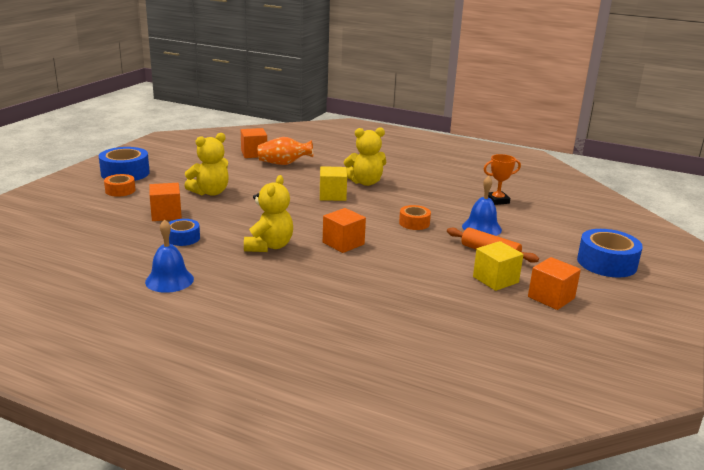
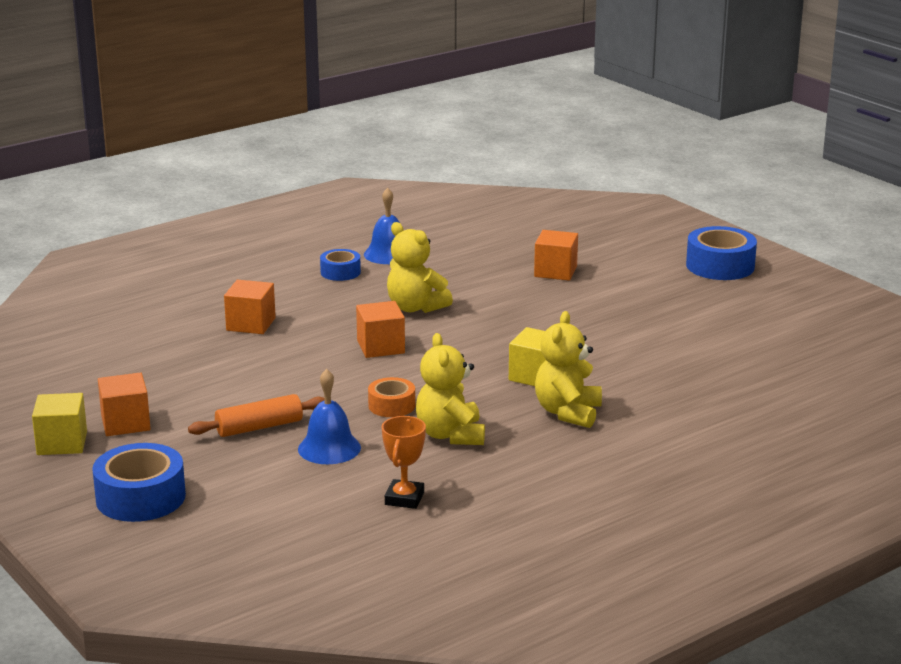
camera: 120 degrees right, 0 degrees up
(120, 190) = (655, 257): orange tape -> none
(183, 238) = (480, 271): blue tape -> blue tape (340, 272)
(210, 192) = (610, 303): yellow teddy bear -> yellow teddy bear (450, 435)
(254, 153) = (760, 357): orange cube -> orange cube (251, 324)
(284, 163) = (696, 370): orange vase -> none
(495, 279) = (198, 406): yellow cube -> yellow cube (62, 443)

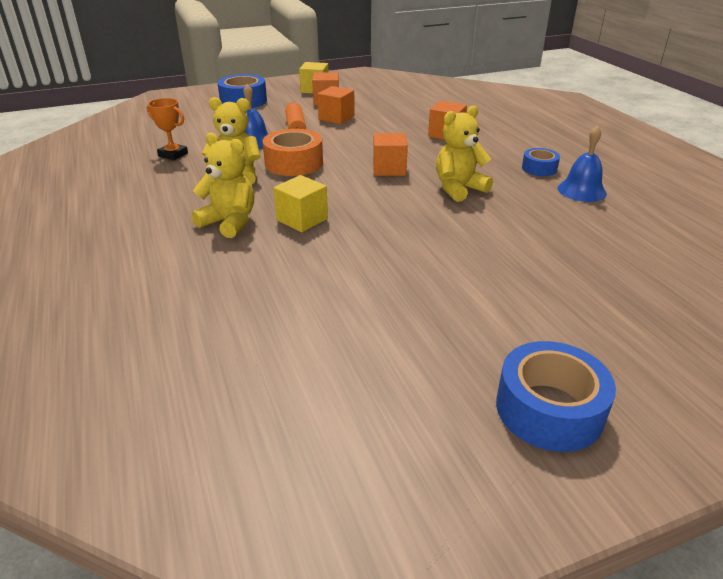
camera: 105 degrees right, 10 degrees up
(391, 406) = (294, 163): orange tape -> orange tape, size x1.71
(555, 271) = (535, 269): orange cube -> orange cube (336, 118)

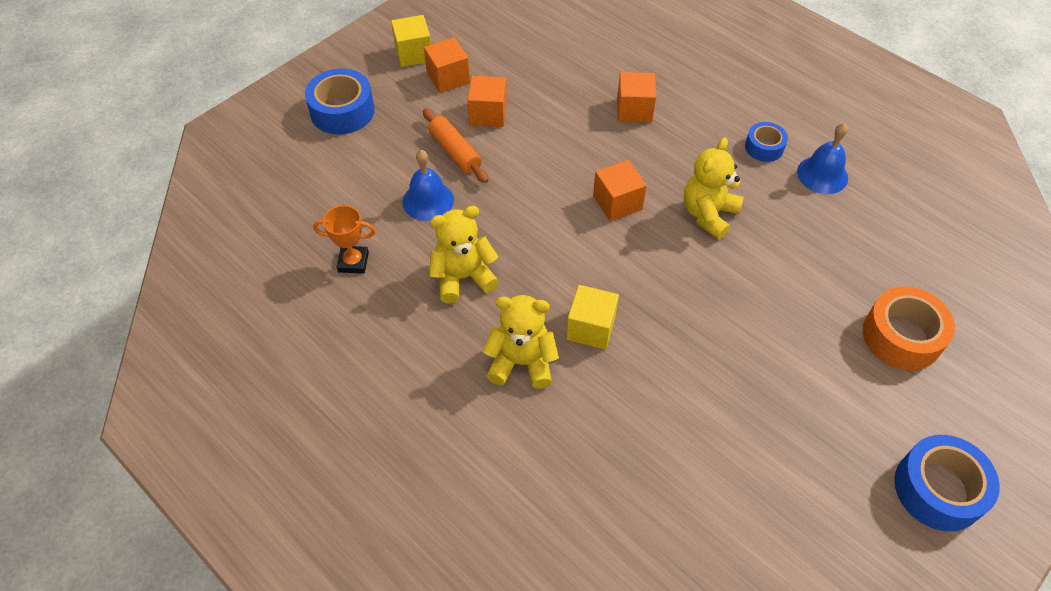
camera: 25 degrees left, 20 degrees up
(294, 163) = (508, 228): orange tape -> orange tape (901, 336)

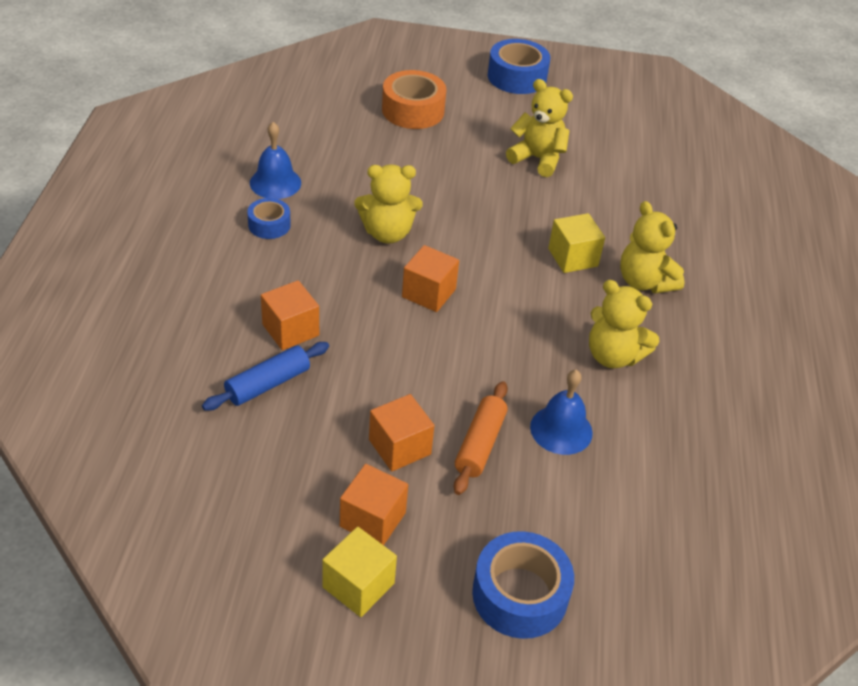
camera: 130 degrees left, 10 degrees down
(353, 262) = (684, 443): orange trophy -> none
(591, 79) = (268, 384): none -> blue rolling pin
(756, 399) = (537, 159): none -> yellow teddy bear

